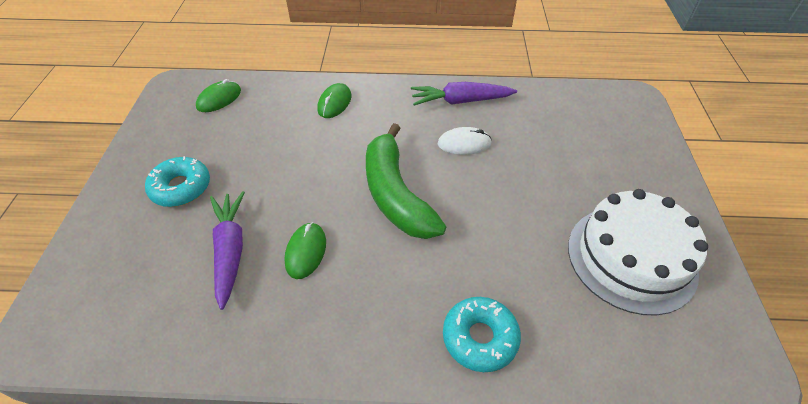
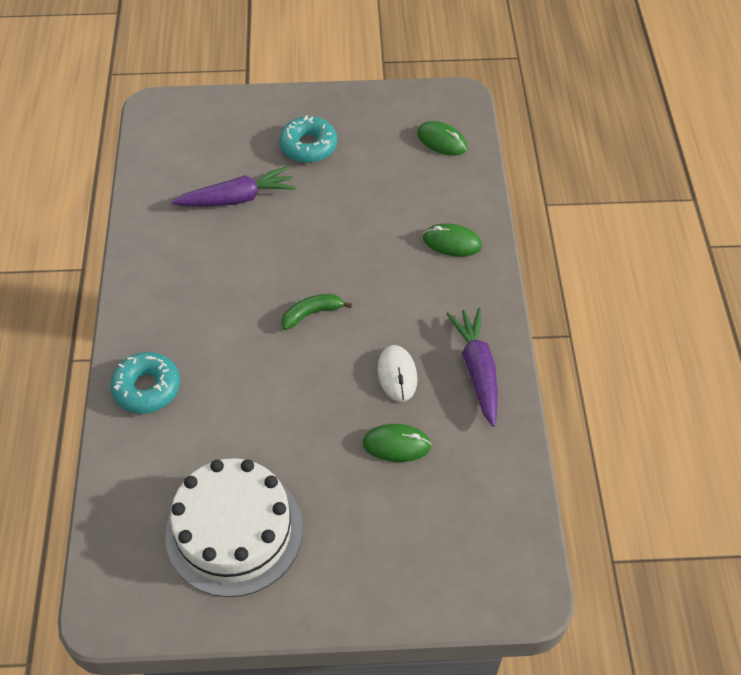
camera: 85 degrees right, 5 degrees up
(306, 252) = (237, 251): green mouse -> green mouse (396, 444)
(395, 194) = (312, 313): green banana -> green banana, size x0.46

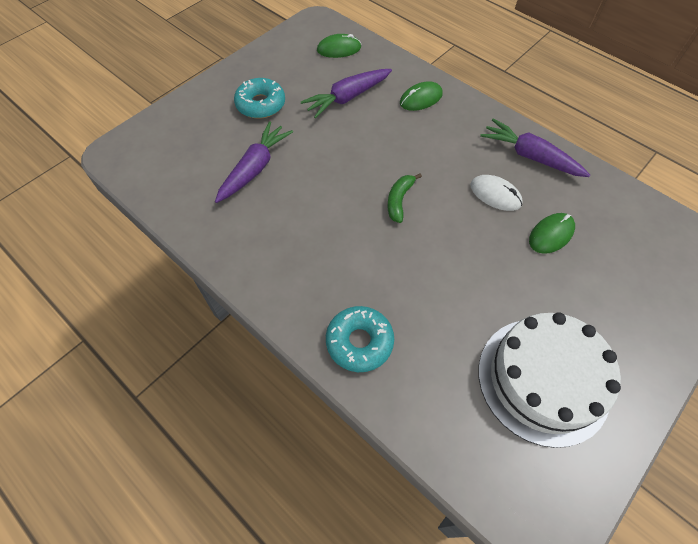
camera: 45 degrees left, 5 degrees up
(387, 193) = (347, 98): none -> purple carrot

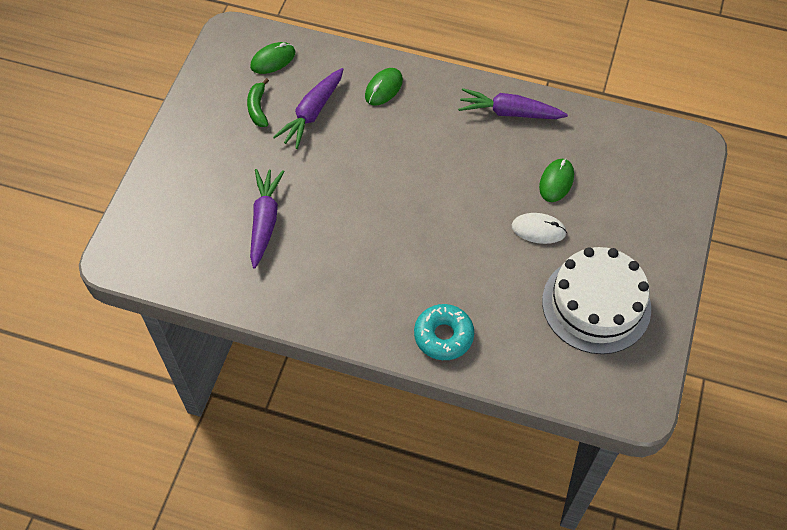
camera: 25 degrees left, 0 degrees up
(261, 104) = (230, 152): turquoise donut -> none
(399, 200) = (414, 200): green banana -> green banana (258, 108)
(495, 194) = (495, 162): white mouse -> white mouse (538, 230)

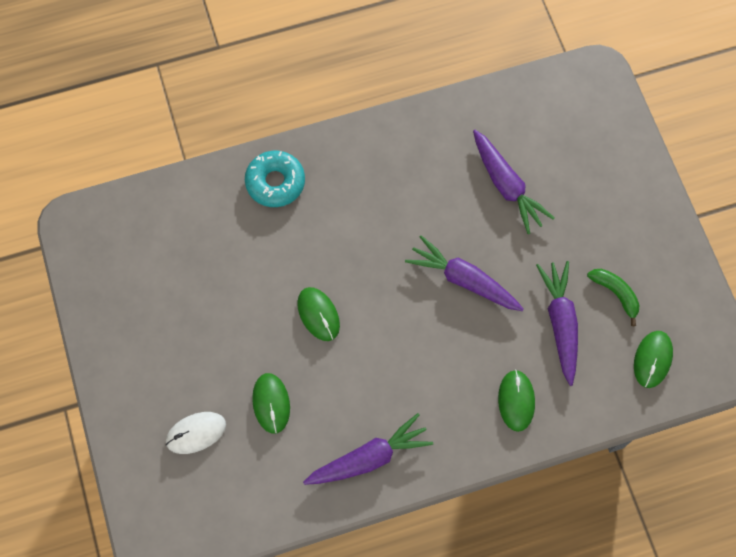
camera: 145 degrees right, 10 degrees up
(354, 178) = (463, 280): none -> purple carrot
(480, 218) = (318, 314): none -> green mouse
(538, 230) = (256, 337): white mouse -> white mouse (196, 433)
(596, 304) = (160, 295): white cake -> none

